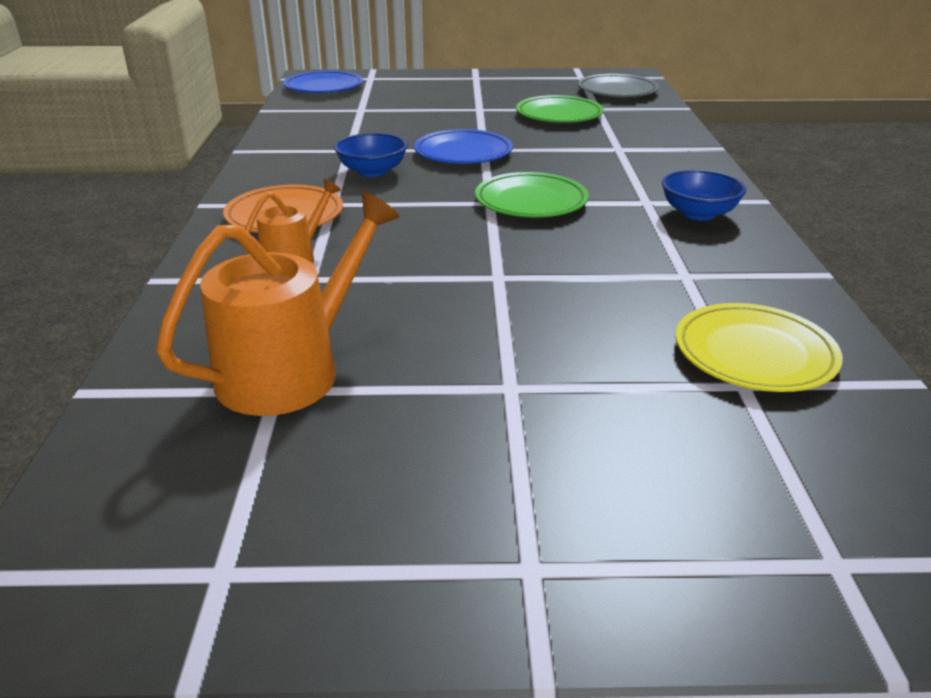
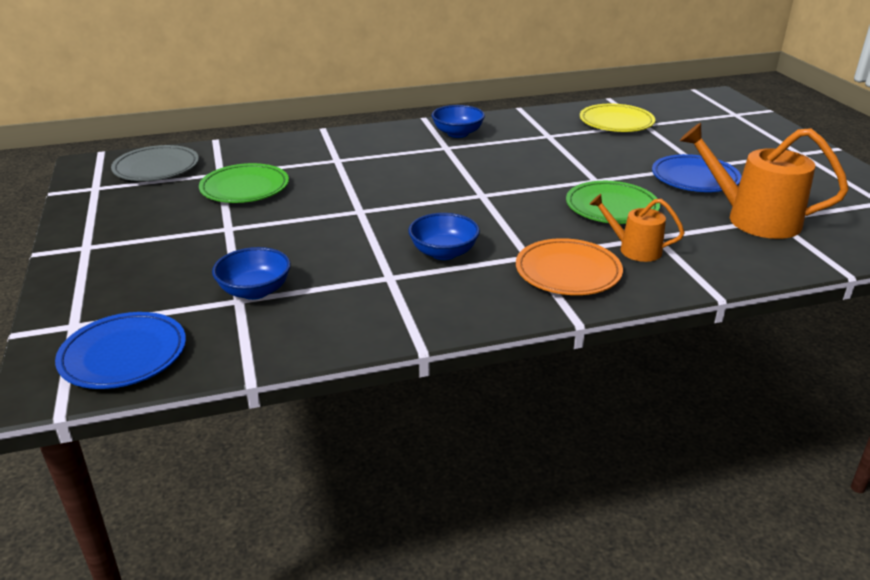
camera: 105 degrees left, 0 degrees up
(369, 113) = (255, 291): none -> blue bowl
(463, 153) = (374, 218): blue plate -> blue plate (694, 178)
(531, 201) = (470, 181): green plate -> green plate (611, 207)

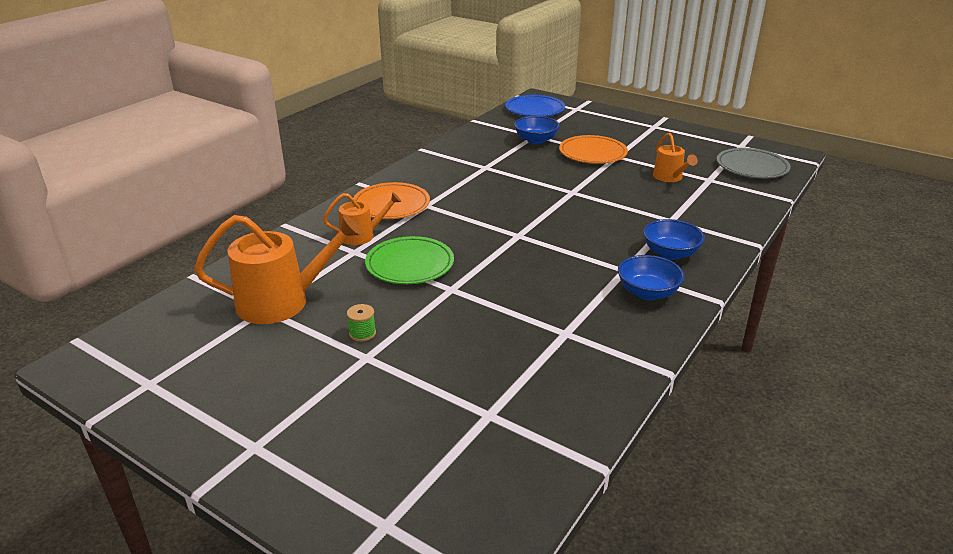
camera: 140 degrees right, 0 degrees up
(241, 242) = (592, 153): none -> orange plate
(245, 188) = (669, 177): green plate -> orange watering can
(443, 253) = (478, 188): blue bowl -> blue bowl (670, 253)
(616, 122) = (526, 400): yellow plate -> none
(694, 178) = (362, 333): blue plate -> green spool

